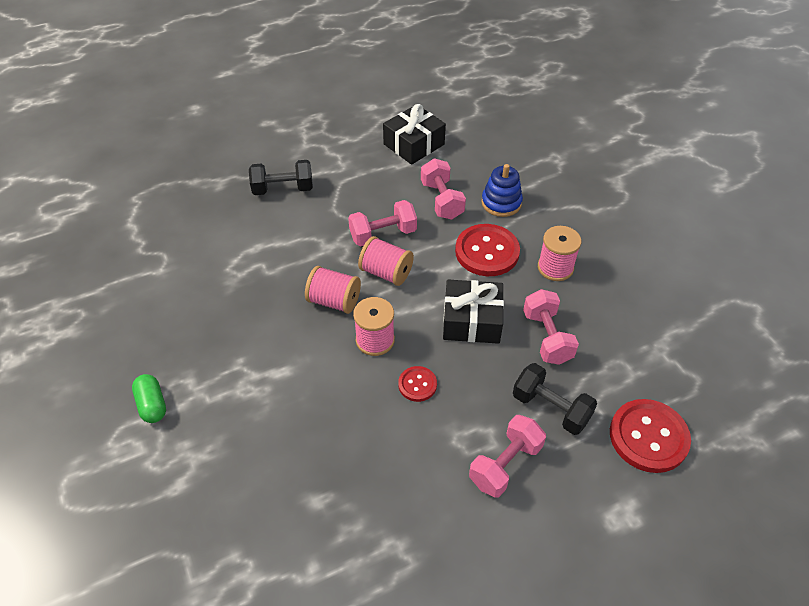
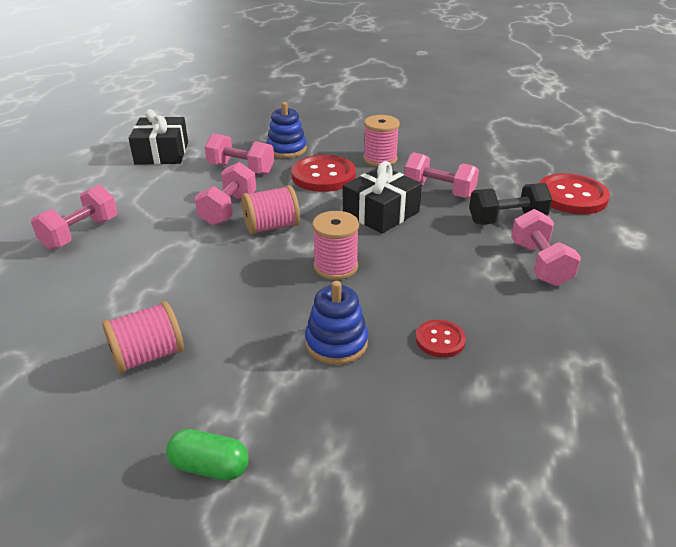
camera: 50 degrees left, 15 degrees down
(283, 189) = (80, 233): black dumbbell -> pink dumbbell
(295, 394) = (336, 343): none -> blue stacking toy
(334, 301) = (259, 267): pink spool -> pink spool (148, 356)
(417, 384) = (412, 267): red button -> red button (440, 340)

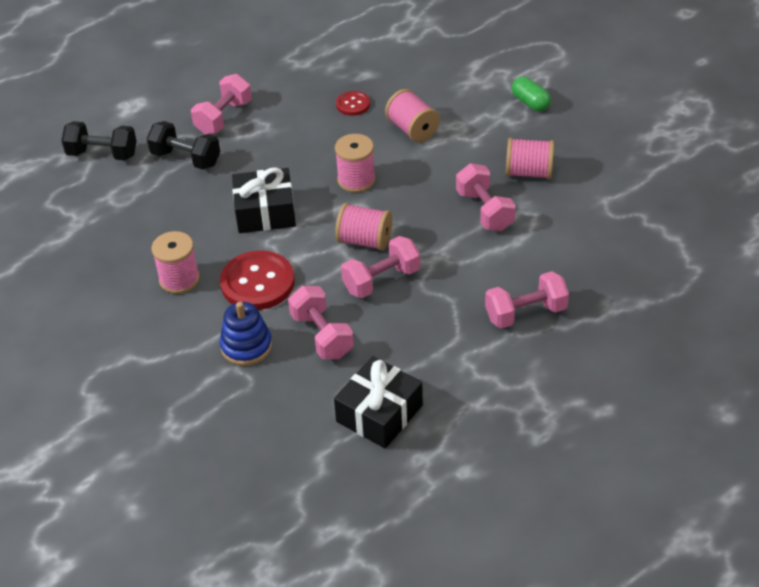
camera: 140 degrees left, 10 degrees up
(336, 343) = (412, 129): blue stacking toy -> pink spool
(439, 191) = (189, 211): pink dumbbell -> pink dumbbell (484, 211)
(571, 196) = (102, 154): red button -> black dumbbell

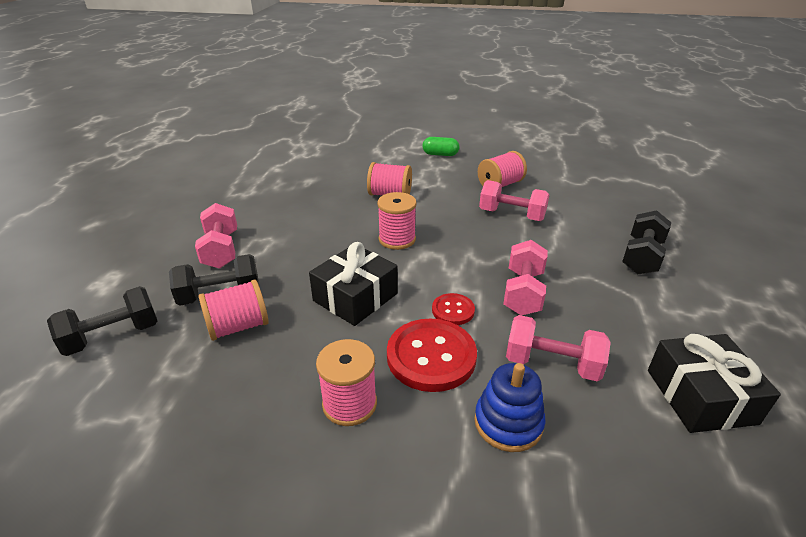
camera: 45 degrees left, 10 degrees down
(353, 104) = (324, 199): red button -> red button (453, 310)
(364, 241) = (466, 273): pink spool -> pink spool (238, 327)
(525, 313) = (641, 257): pink dumbbell -> black dumbbell

